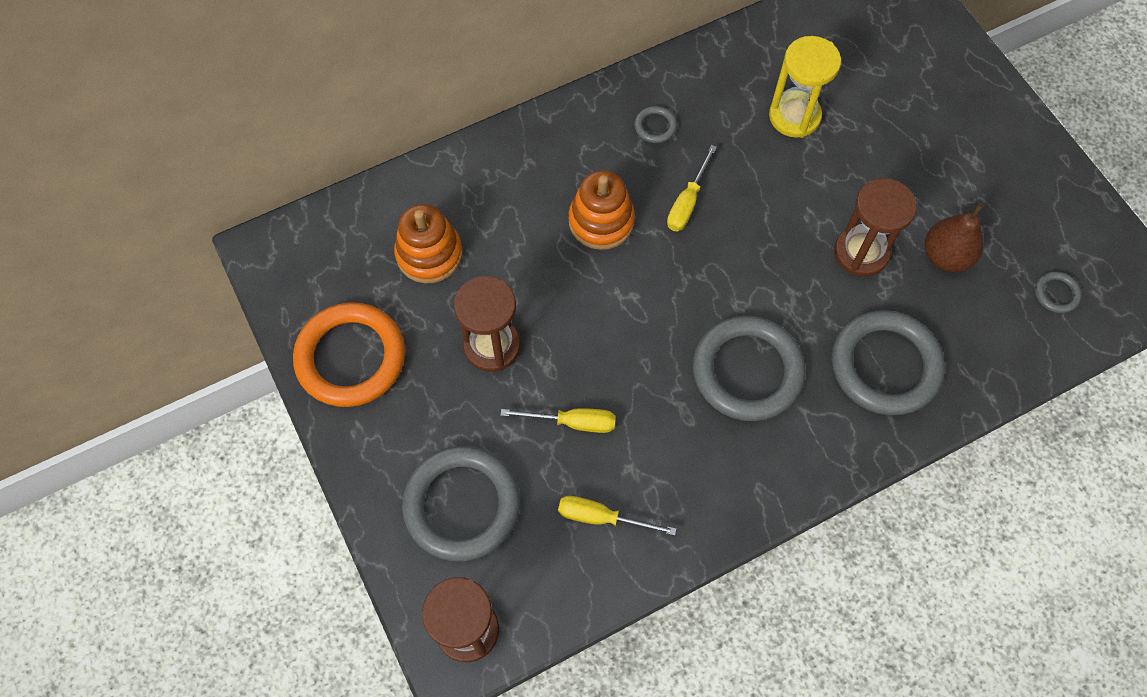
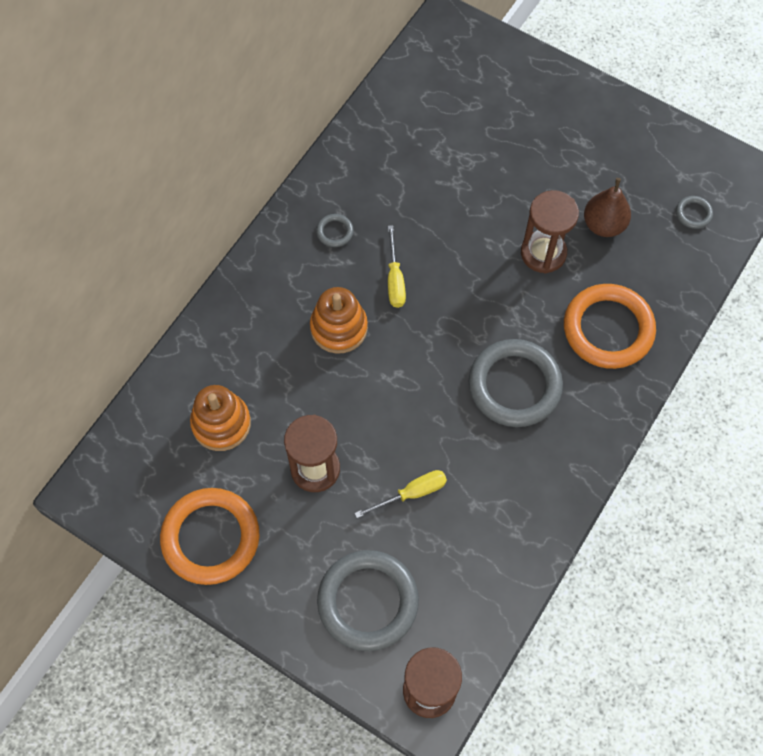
camera: 30 degrees left, 0 degrees up
(601, 517) = (475, 552): yellow screwdriver -> none
(794, 116) = (434, 171): yellow hourglass -> none
(885, 365) = (608, 329): grey ring -> orange ring

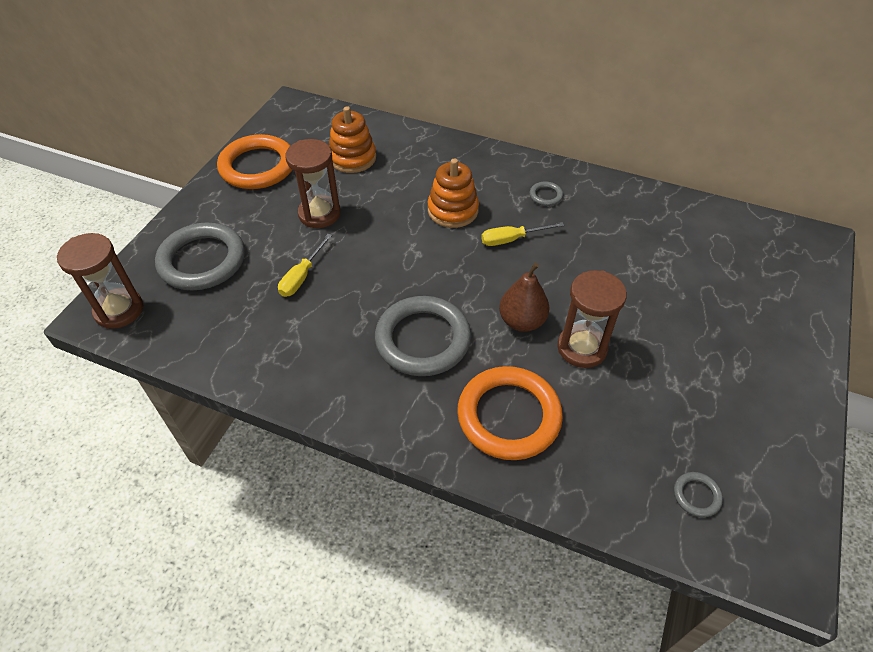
camera: 80 degrees right, 15 degrees down
(411, 493) = (302, 276): yellow screwdriver -> yellow screwdriver turned 60 degrees clockwise
(604, 225) = (639, 400): brown pear -> brown pear (522, 321)

